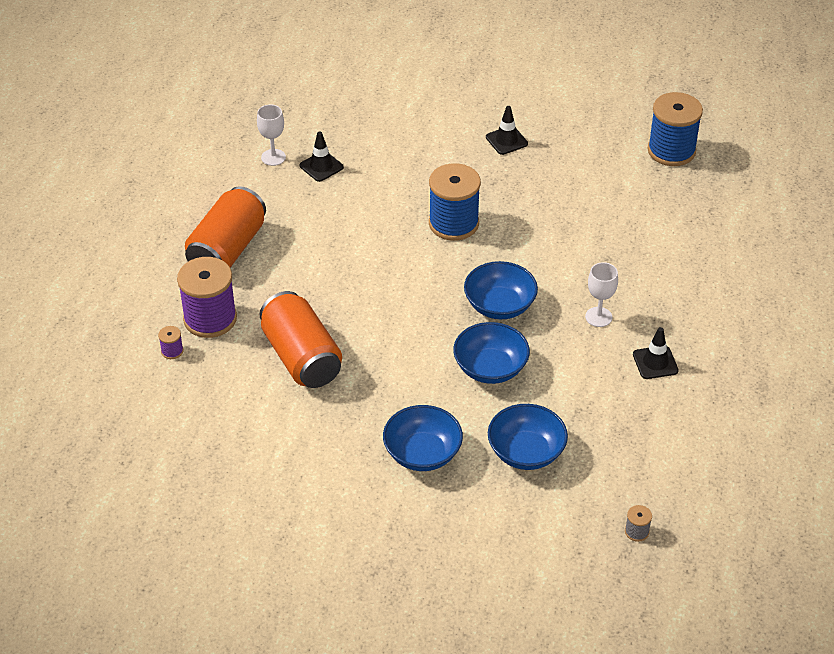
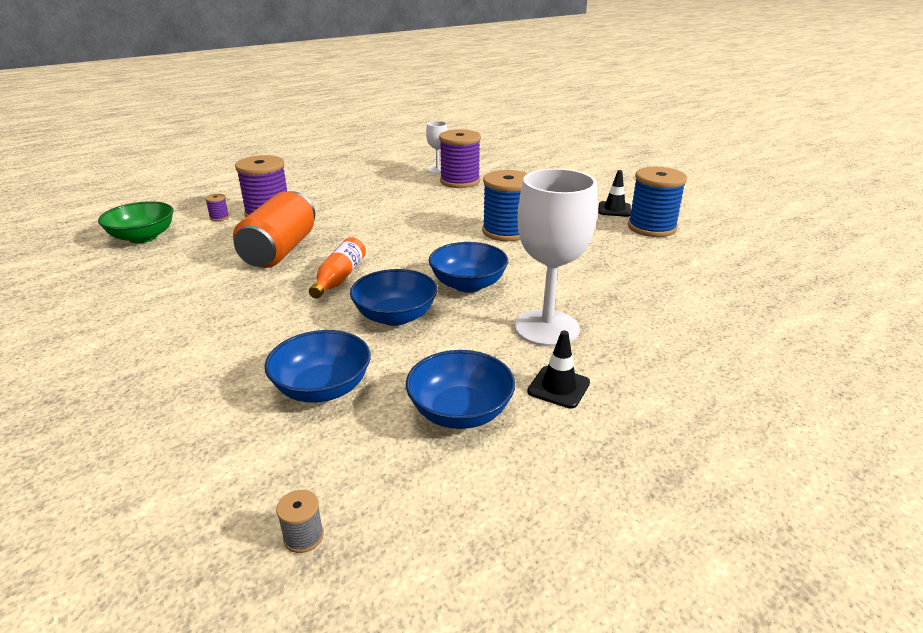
camera: 40 degrees right, 15 degrees down
(148, 417) = (143, 237): none -> green bowl
(227, 249) = (338, 192): orange can -> none
(321, 166) = (460, 181): black traffic cone -> purple spool
(397, 357) = (339, 278): none -> orange bottle
(422, 453) = (245, 341): blue bowl -> blue bowl (460, 412)
(598, 317) = (546, 328): white goblet -> white goblet, size x2.00
(671, 151) = (767, 258): blue spool -> blue spool (651, 227)

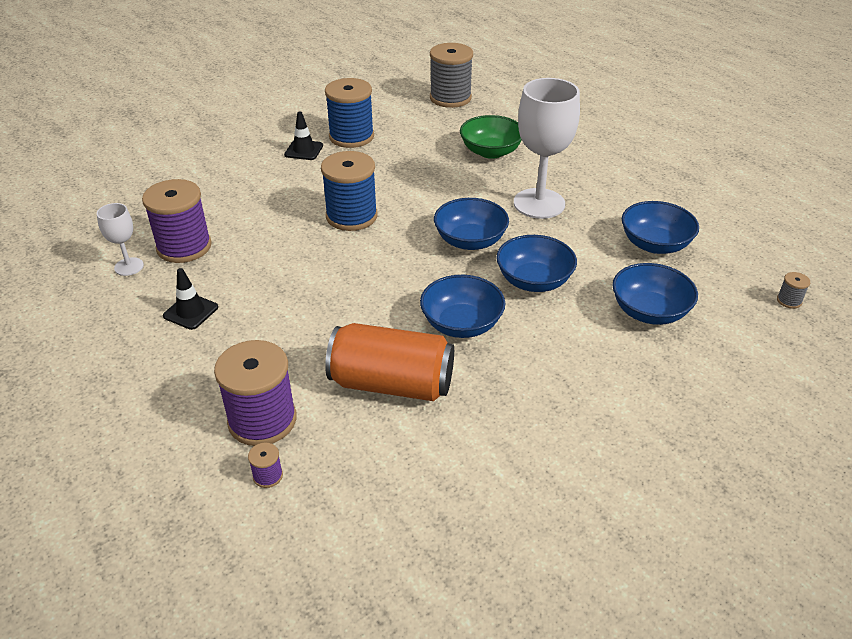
camera: 90 degrees left, 10 degrees up
(143, 237) = (336, 553): green bowl -> green bowl (491, 152)
(339, 278) = (461, 324): orange bottle -> blue bowl
(558, 387) = (614, 204): black traffic cone -> black traffic cone (191, 311)
(785, 278) = (450, 98): none -> grey spool

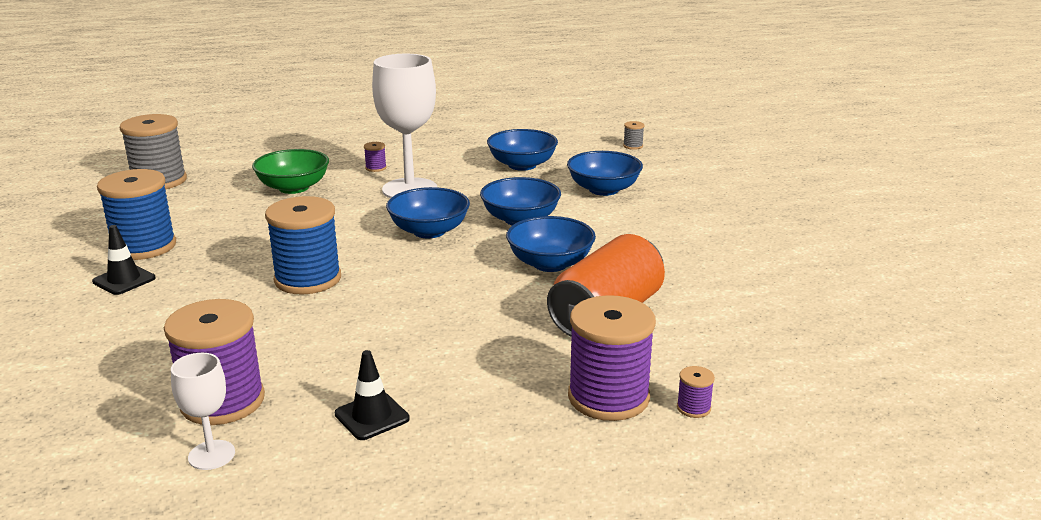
camera: 65 degrees left, 15 degrees down
(565, 172) = (376, 168): none -> purple spool

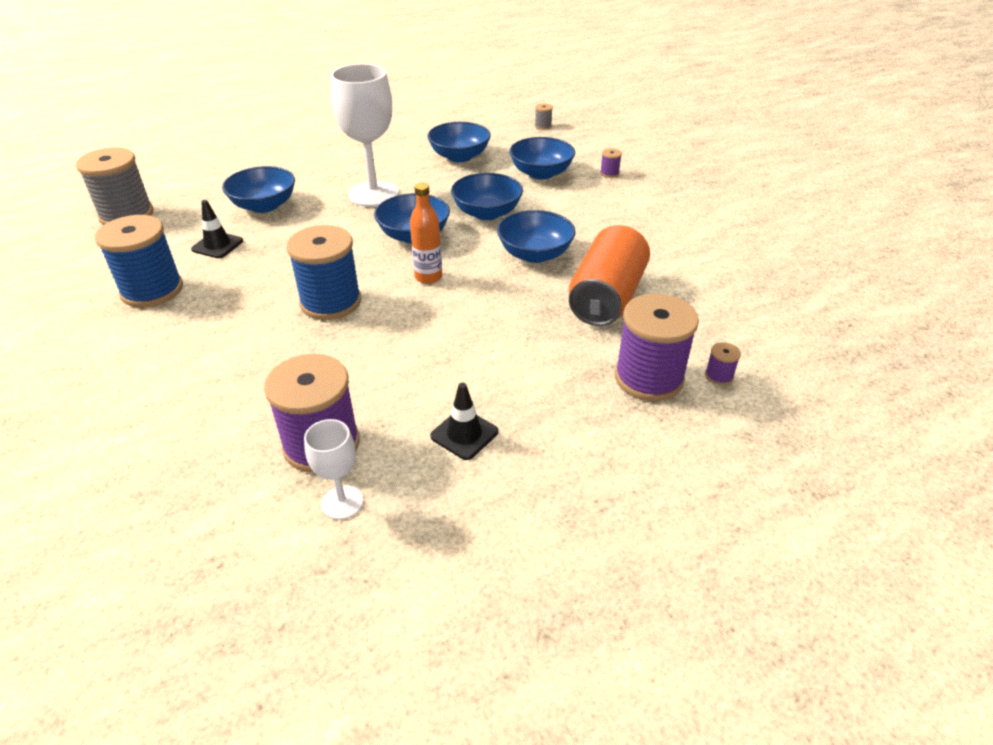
camera: 15 degrees left, 15 degrees up
(124, 280) = (153, 330): black traffic cone -> black traffic cone (217, 245)
(293, 188) = (264, 205): green bowl -> blue bowl
(376, 168) = (330, 175): purple spool -> purple spool (609, 173)
(421, 270) = (428, 277): none -> orange bottle

